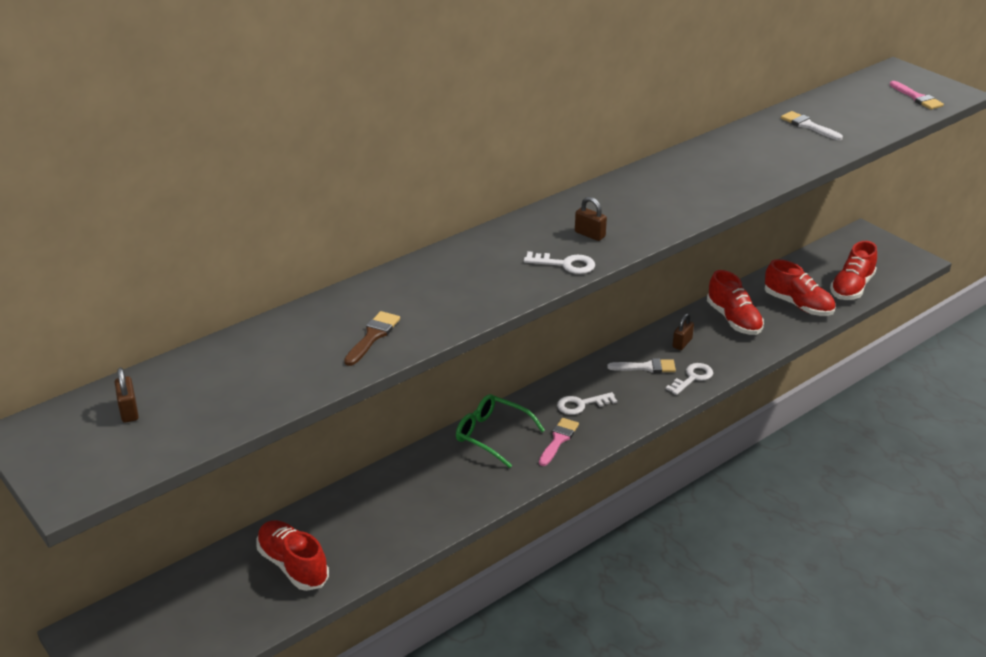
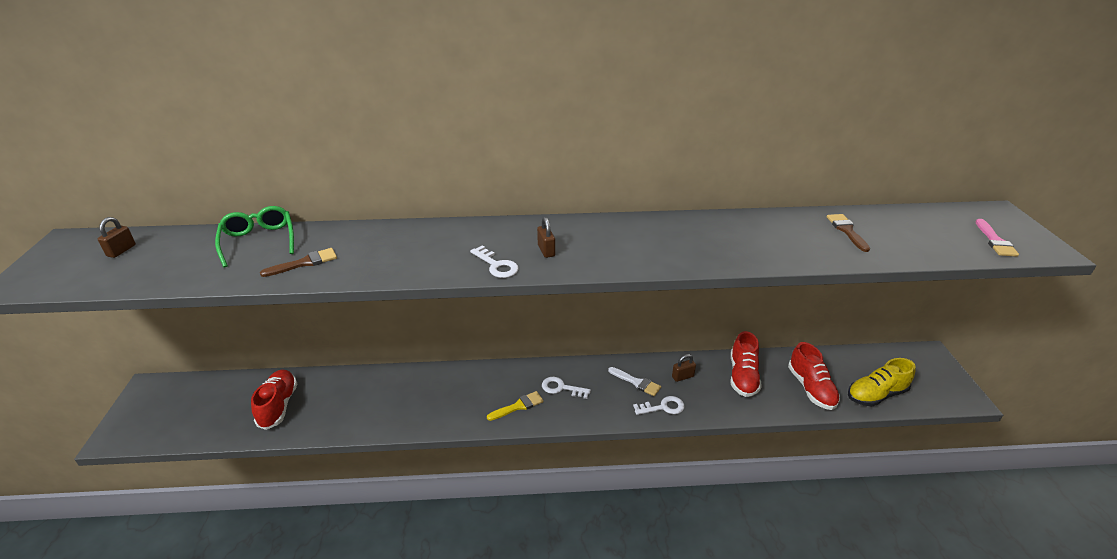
camera: 35 degrees right, 0 degrees up
(492, 435) = (481, 380): green glasses -> green glasses (259, 241)
(558, 440) = (518, 406): pink brush -> yellow brush
(808, 126) = (846, 230): white brush -> brown brush
(851, 287) = (876, 395): red shoe -> yellow shoe

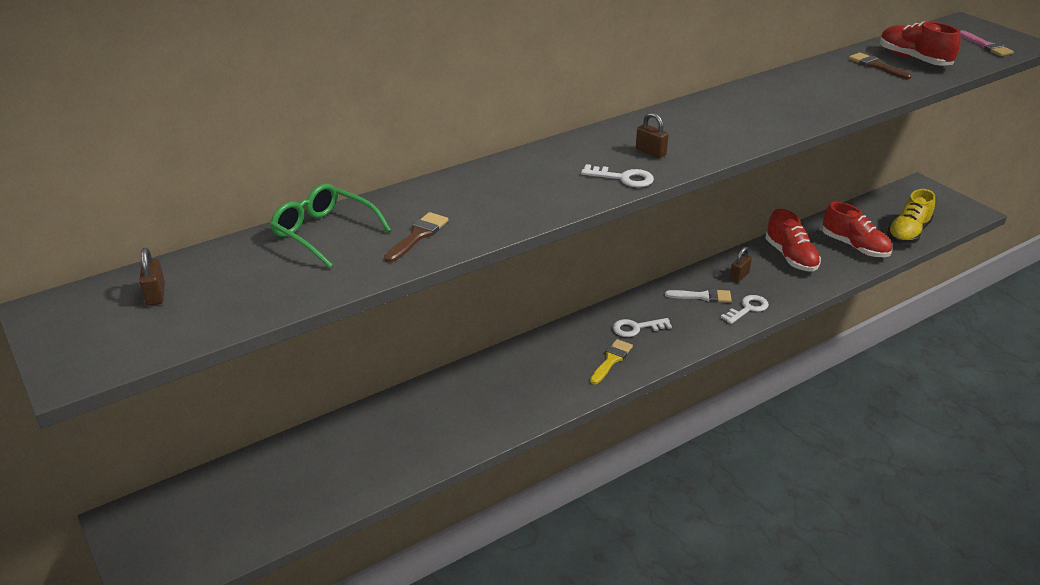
camera: 30 degrees left, 0 degrees up
(278, 406) = (336, 466): red shoe -> red shoe (913, 59)

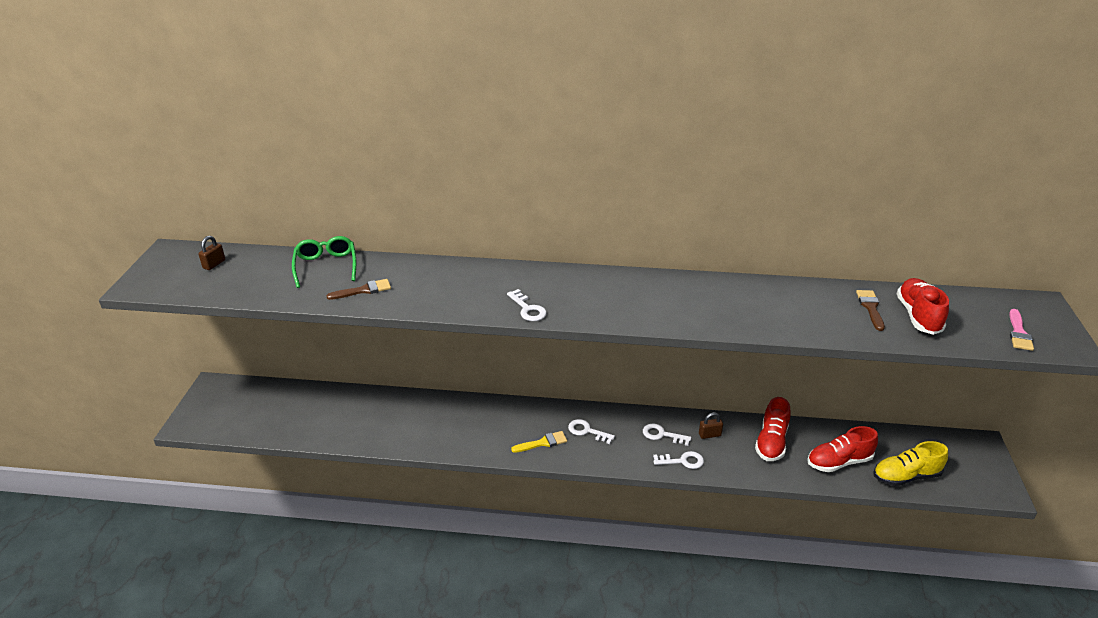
camera: 40 degrees right, 0 degrees up
(650, 152) = (575, 299): brown padlock -> none
(703, 296) = (662, 435): white brush -> white key
(854, 246) = (839, 462): red shoe -> red shoe turned 75 degrees clockwise

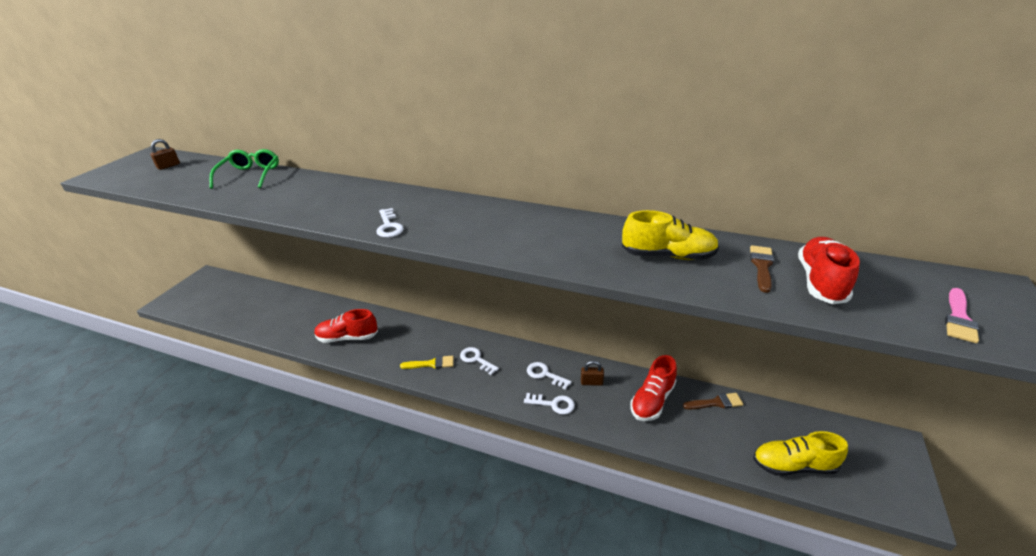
camera: 15 degrees right, 0 degrees up
(363, 290) = (261, 196): brown brush -> brown brush (716, 403)
(794, 308) = (668, 256): none -> yellow shoe
(839, 462) = (719, 434): red shoe -> red shoe (347, 337)

